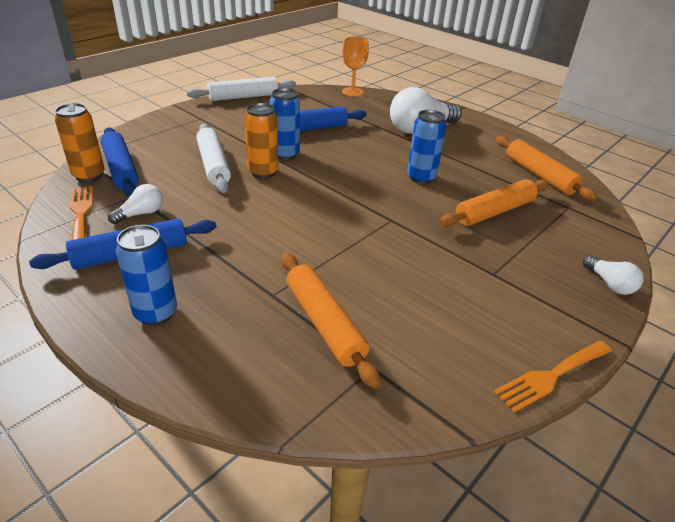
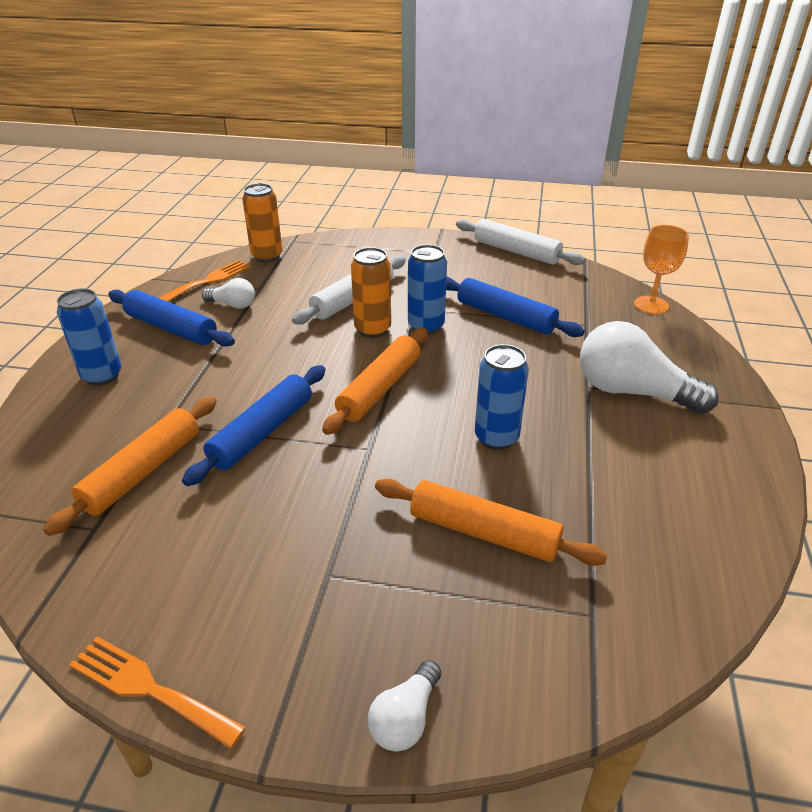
camera: 60 degrees right, 0 degrees up
(121, 169) = (292, 263): blue rolling pin -> blue rolling pin (262, 432)
(539, 175) = (656, 553): orange rolling pin -> orange rolling pin (380, 389)

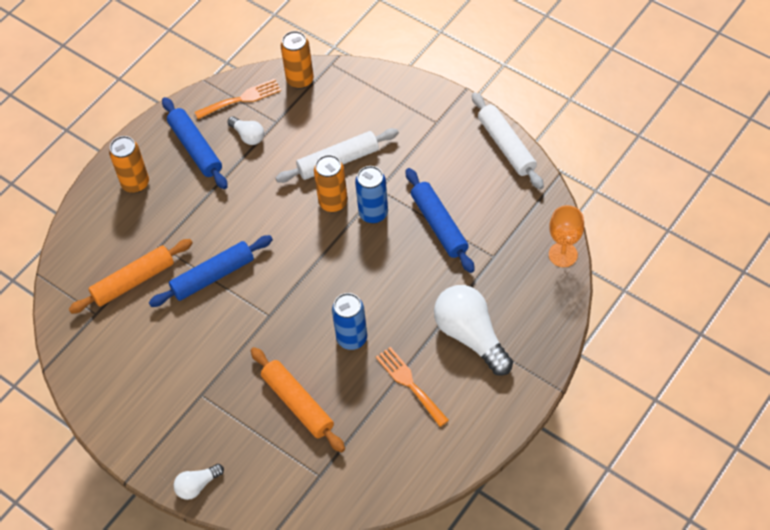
camera: 30 degrees right, 20 degrees up
(102, 375) = (135, 183): blue can -> orange can
(149, 689) = (93, 421): orange fork -> orange fork (409, 383)
(380, 389) = (304, 266): orange rolling pin -> none

